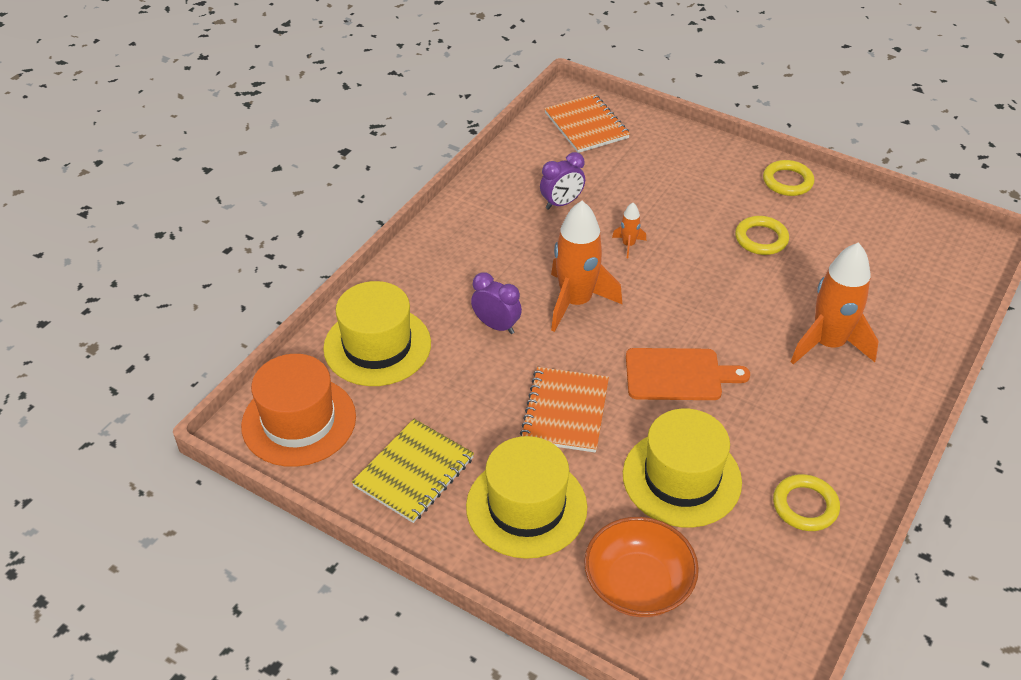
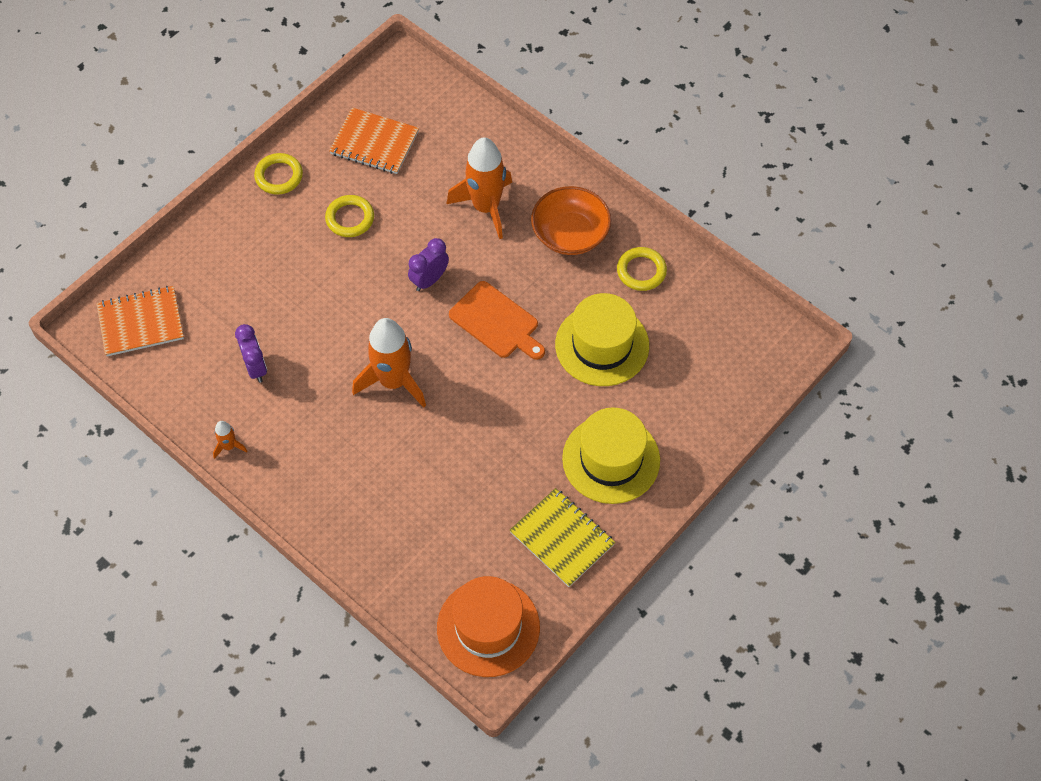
camera: 80 degrees left, 15 degrees up
(377, 346) = (410, 554): yellow hat -> none
(496, 326) = (408, 450): purple clock -> purple clock (429, 280)
(565, 411) = (519, 414): orange notebook -> orange notebook (374, 143)
(628, 245) = (330, 324): orange rocket -> orange rocket (229, 446)
(638, 584) = (692, 396): orange bowl -> orange bowl (570, 234)
(678, 375) = (496, 322): orange cutting board -> orange cutting board turned 120 degrees clockwise

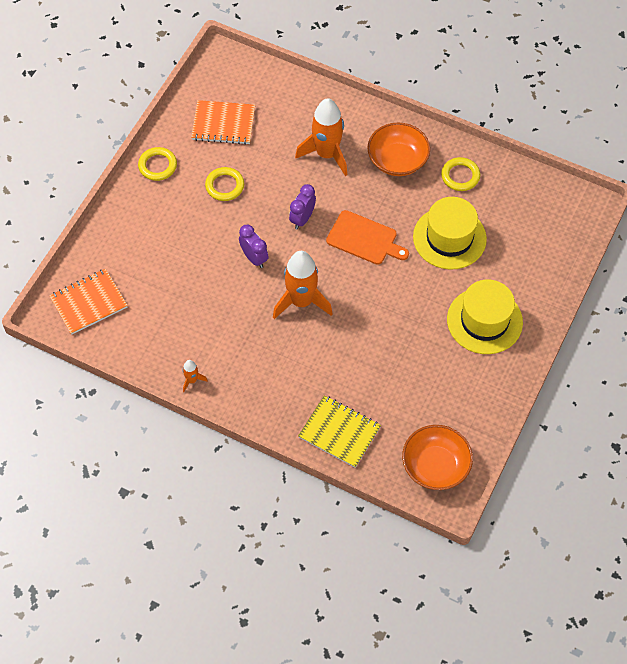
camera: 15 degrees left, 0 degrees up
(256, 367) = (191, 316): purple clock -> purple clock (254, 258)
(488, 627) = (435, 466): orange hat -> orange bowl
(562, 538) = (468, 387): yellow notebook -> yellow notebook (339, 432)

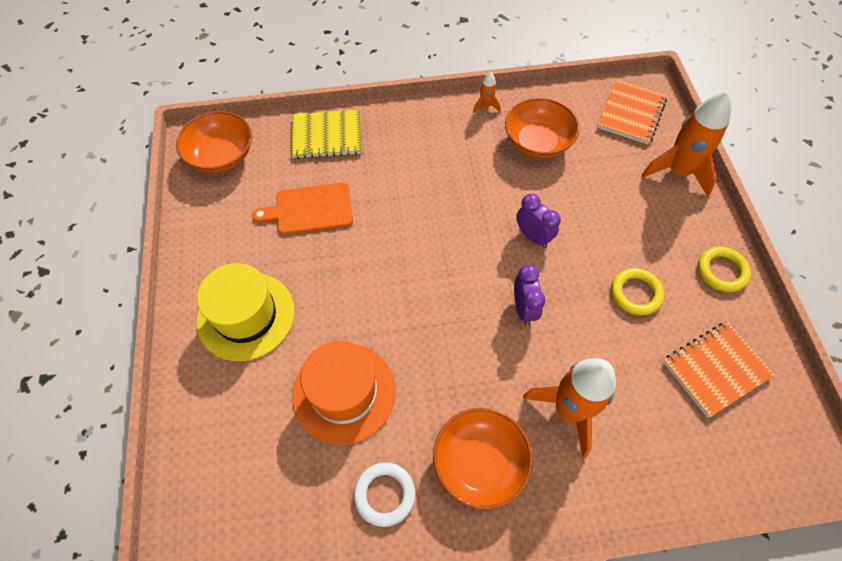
camera: 145 degrees right, 0 degrees up
(182, 324) = (537, 142): none -> orange bowl
(254, 258) = (533, 236): purple clock -> purple clock turned 150 degrees counterclockwise
(301, 301) = (450, 223): orange rocket -> orange rocket (678, 171)
(364, 239) = (440, 328): orange cutting board -> orange cutting board (310, 209)
(449, 238) = (344, 392): yellow hat -> orange hat
(460, 176) = (384, 494): yellow ring -> white ring

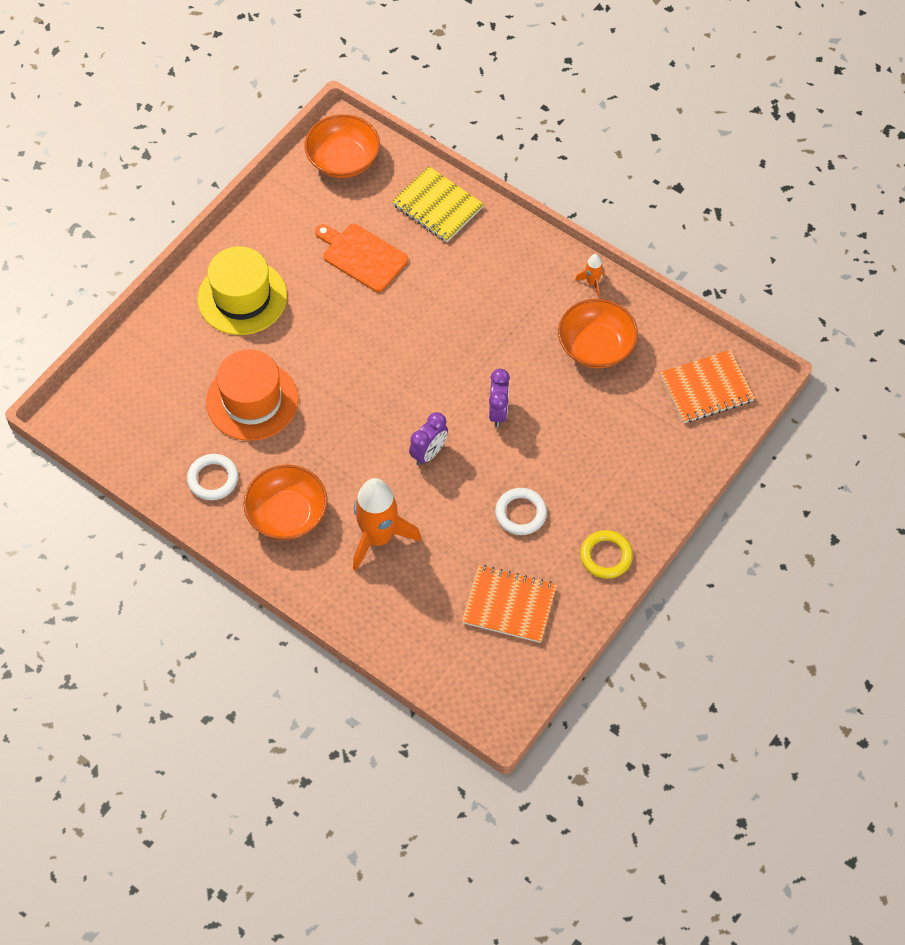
camera: 45 degrees right, 0 degrees up
(635, 293) = (521, 513): yellow ring -> white ring
(678, 171) = (678, 463): orange rocket -> none

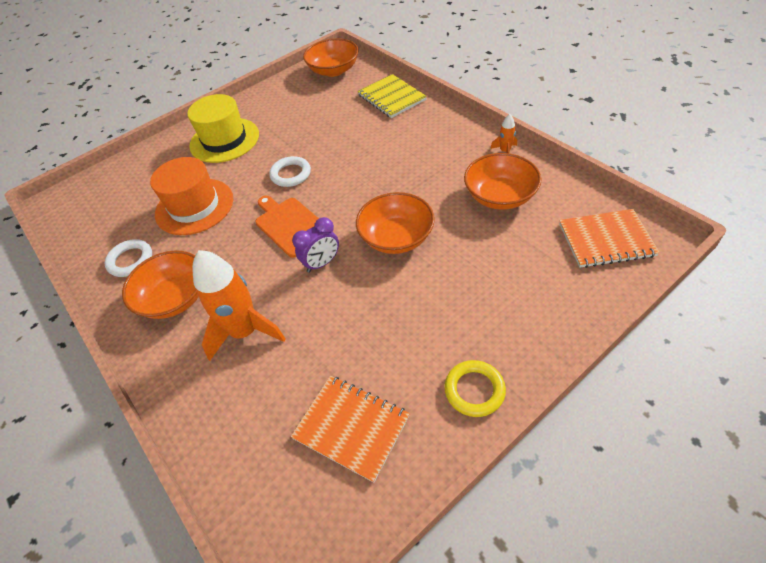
camera: 20 degrees right, 10 degrees down
(362, 256) = (323, 122): orange cutting board -> orange cutting board (290, 225)
(498, 412) = (396, 237): purple clock -> orange bowl
(521, 513) = (392, 330): white ring -> white ring (291, 174)

